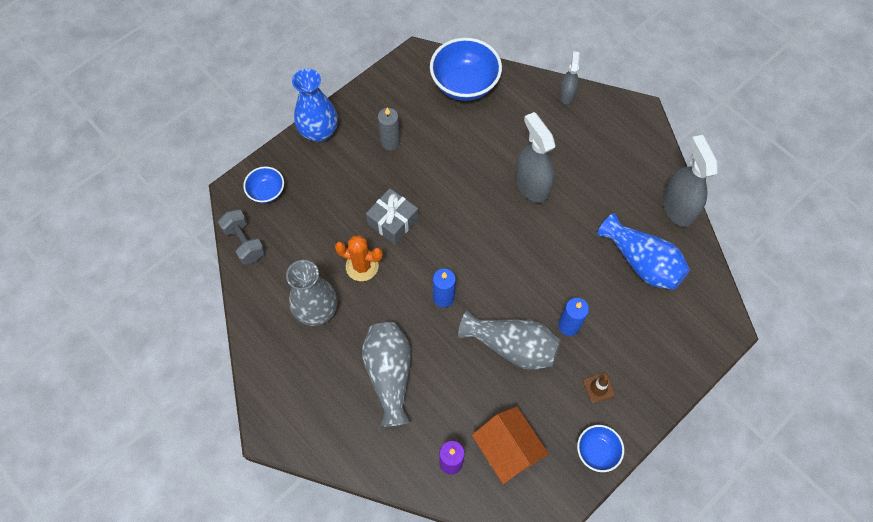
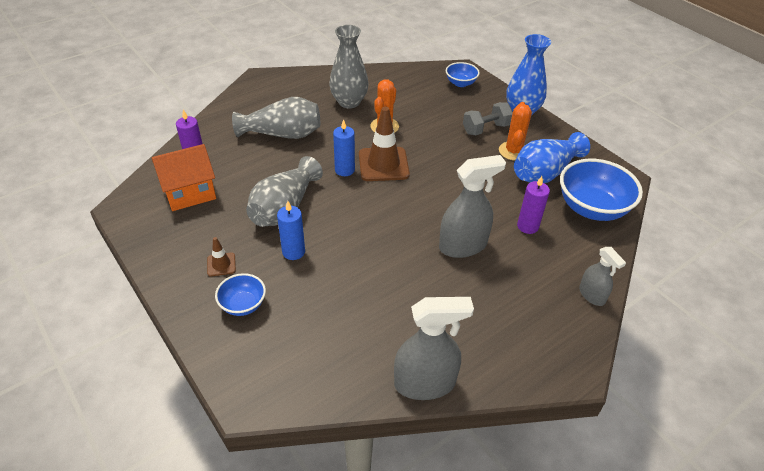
camera: 95 degrees right, 20 degrees down
(244, 243) = (415, 72): grey dumbbell -> grey dumbbell (486, 129)
(390, 142) = (513, 151): grey candle -> orange cactus
(393, 221) = (426, 146): grey gift -> none
(429, 261) = (383, 164): none -> brown traffic cone
(497, 134) = (527, 226): none -> purple candle
(567, 94) = (592, 295): grey spray bottle -> grey spray bottle turned 45 degrees clockwise
(597, 451) = (160, 253): blue bowl -> blue bowl (243, 305)
(641, 262) = (353, 328): blue vase -> blue vase (545, 172)

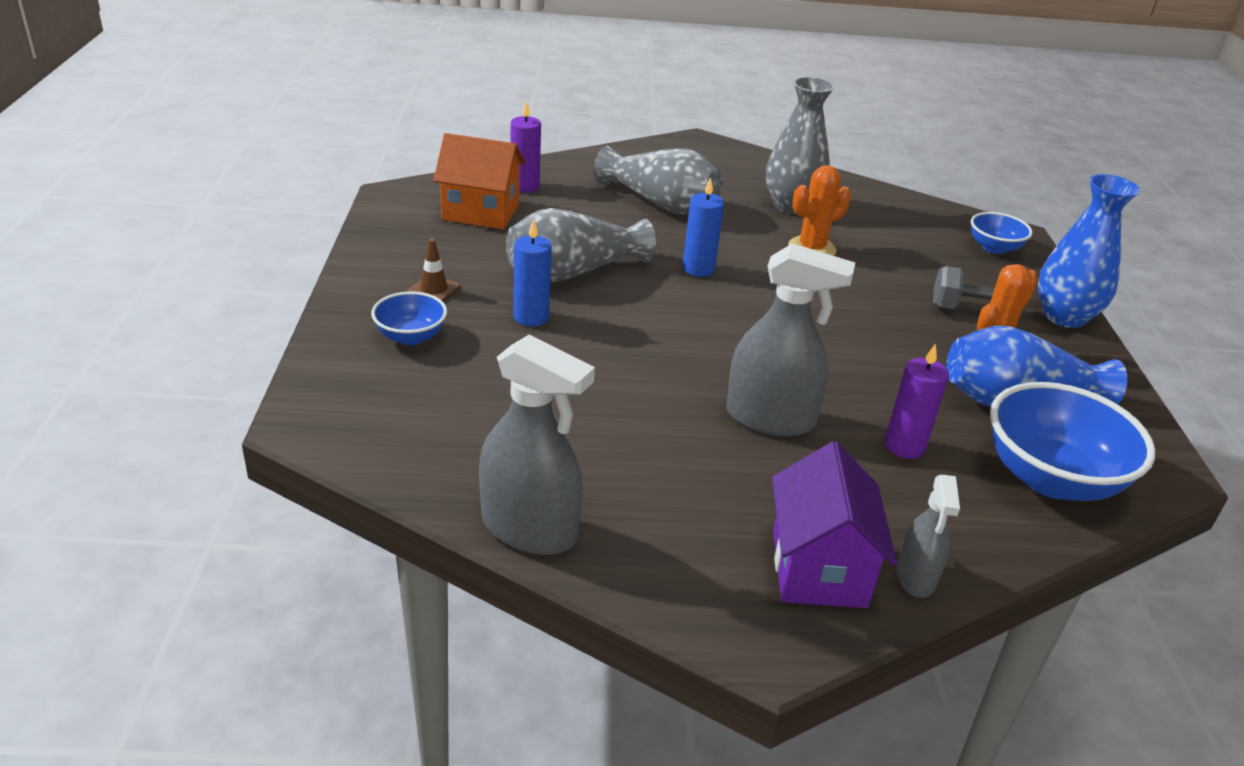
camera: 35 degrees right, 10 degrees down
(383, 164) = (760, 285): brown traffic cone -> none
(556, 317) = (818, 568): none -> purple house

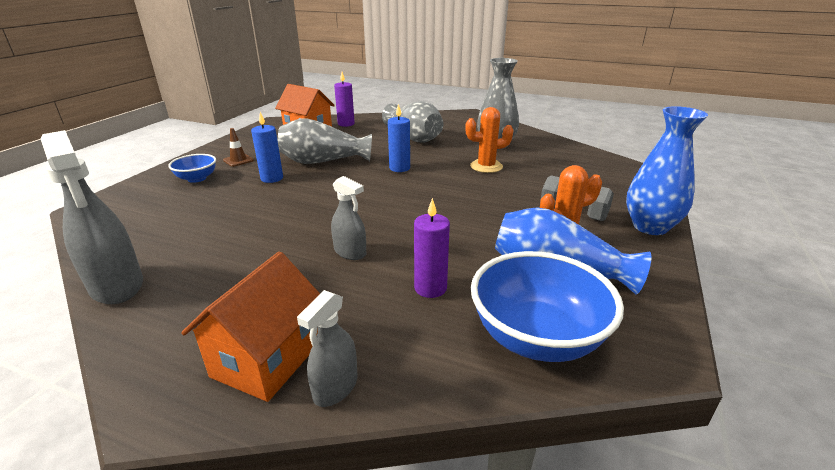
camera: 25 degrees right, 5 degrees down
(770, 418) = (350, 252): grey spray bottle -> grey spray bottle, size x0.57
(818, 568) = (266, 359): purple house -> orange house
(994, 248) = (625, 180): blue bowl -> none

